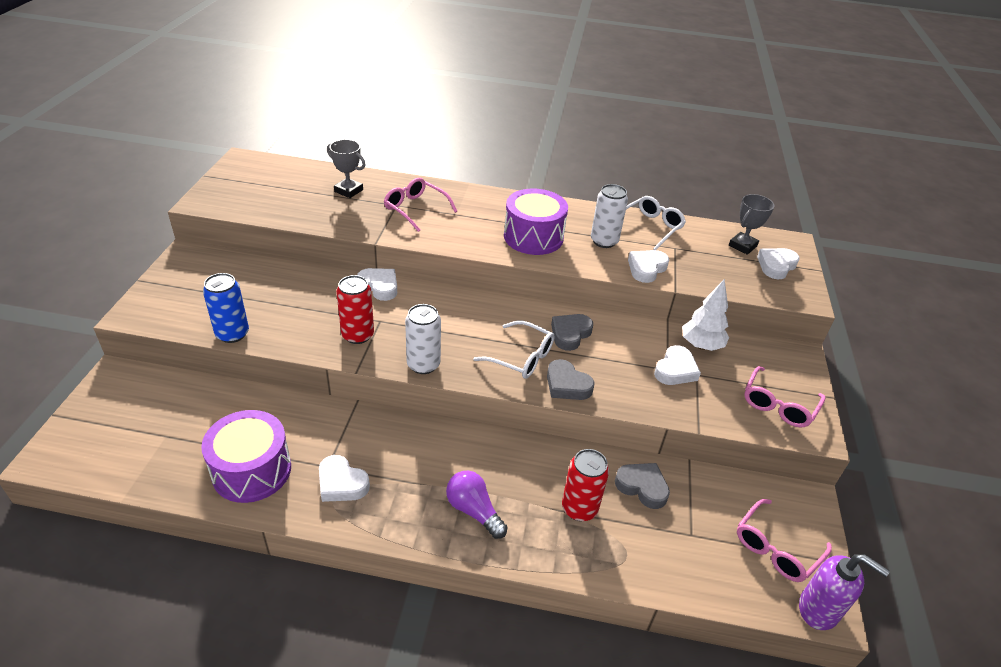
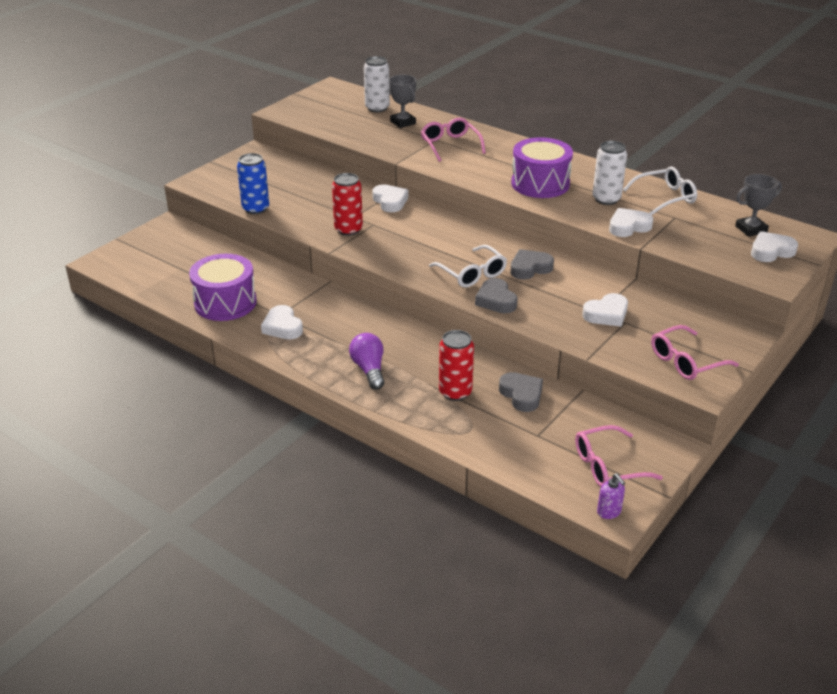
camera: 30 degrees right, 5 degrees down
(423, 364) = (386, 260): white can -> white can (377, 108)
(701, 345) = (650, 304): white tree -> none
(819, 610) = (609, 512): purple soap dispenser -> purple soap dispenser, size x0.56

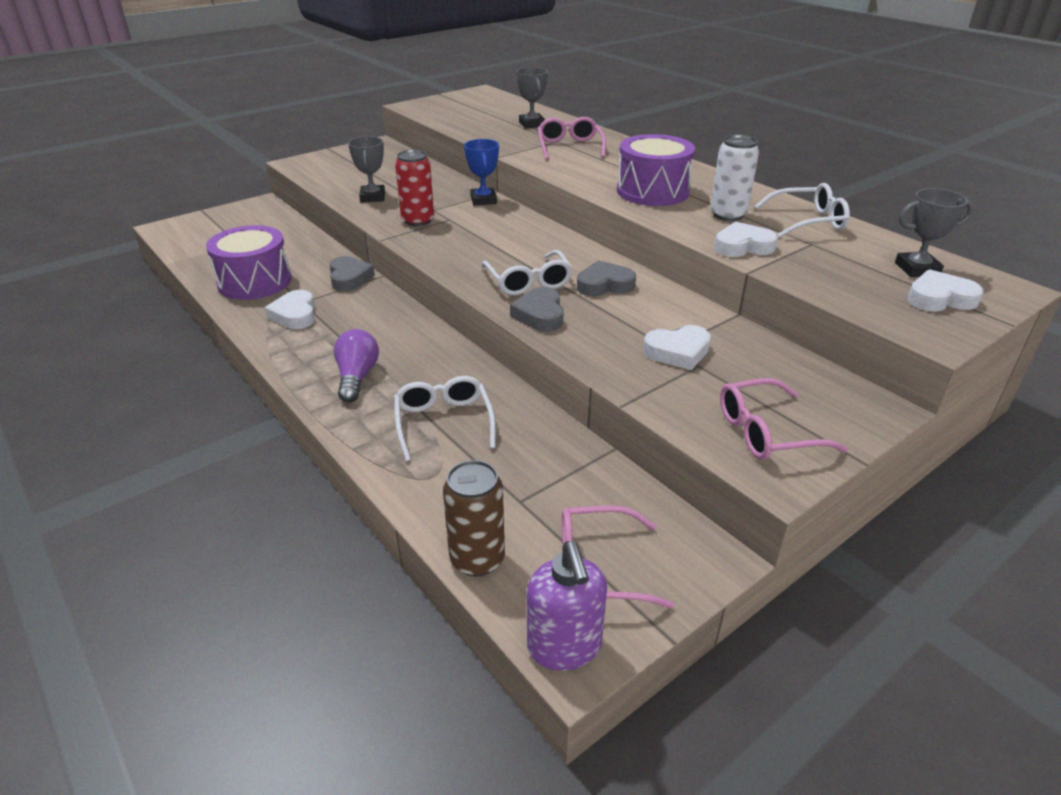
camera: 15 degrees right, 0 degrees up
(255, 209) = (336, 191): blue can -> none
(293, 211) = (372, 197): none -> grey trophy
(377, 108) = (513, 111): white can -> none
(390, 201) = (483, 200): white heart -> blue trophy
(455, 392) = (443, 422): red can -> white glasses
(521, 395) = (528, 441): grey heart -> grey heart (349, 278)
(530, 475) = (477, 559): none -> brown can
(609, 512) = (564, 647): purple soap dispenser -> purple soap dispenser, size x1.80

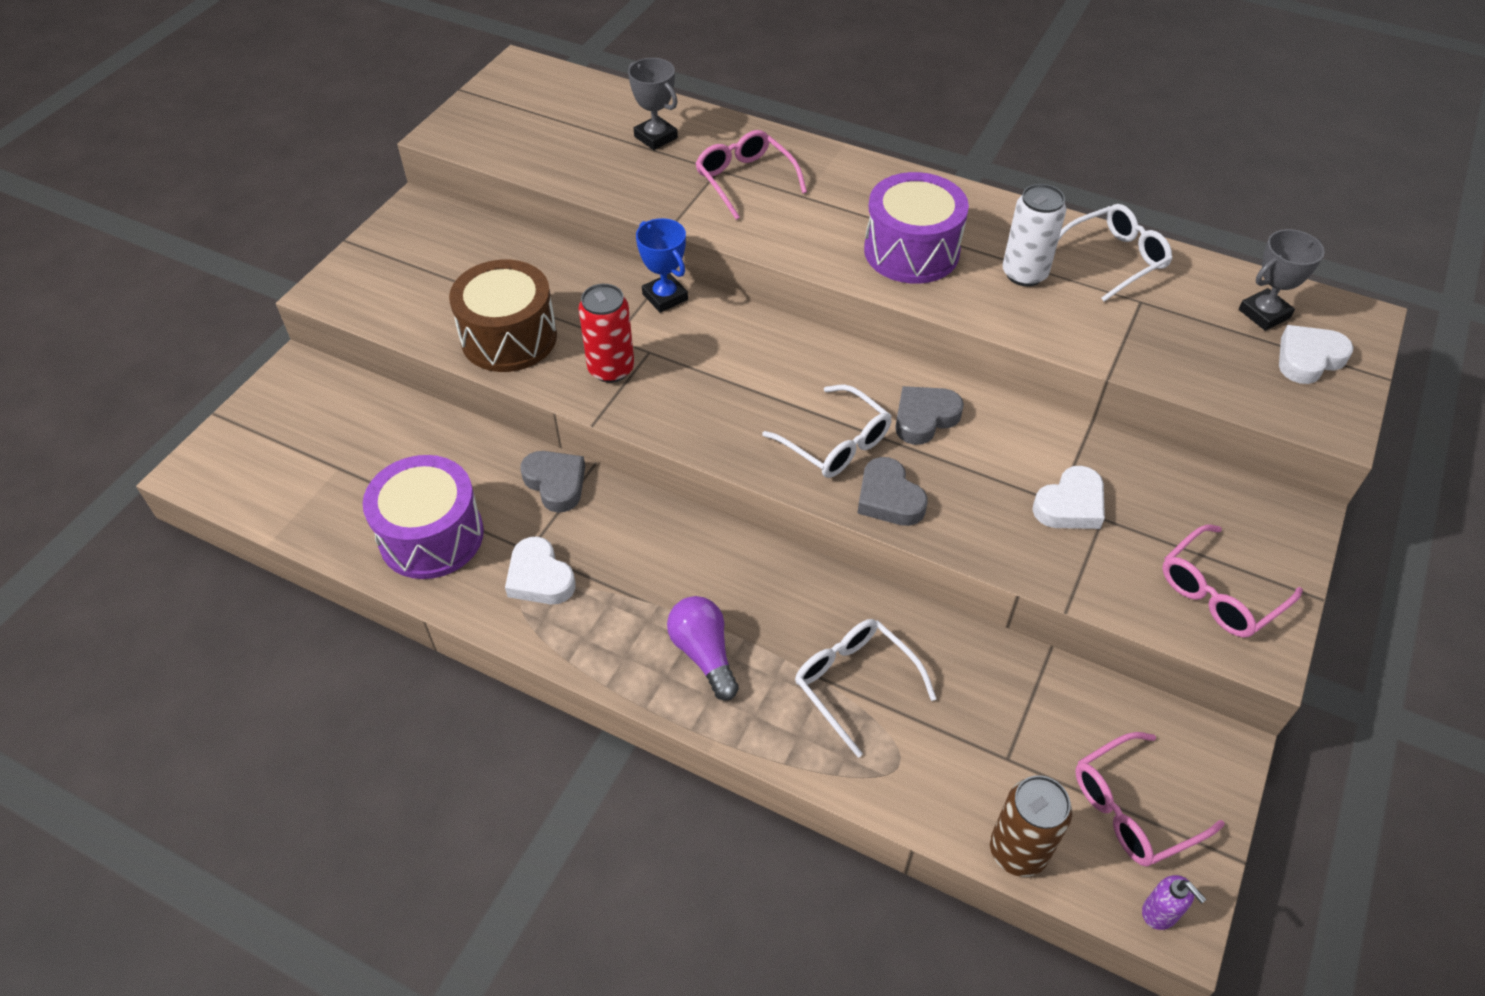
camera: 25 degrees left, 15 degrees up
(372, 197) = (509, 337): grey trophy -> brown drum
(564, 647) = (1160, 912): purple soap dispenser -> purple soap dispenser, size x0.56
(743, 246) = (1075, 331): white heart -> none

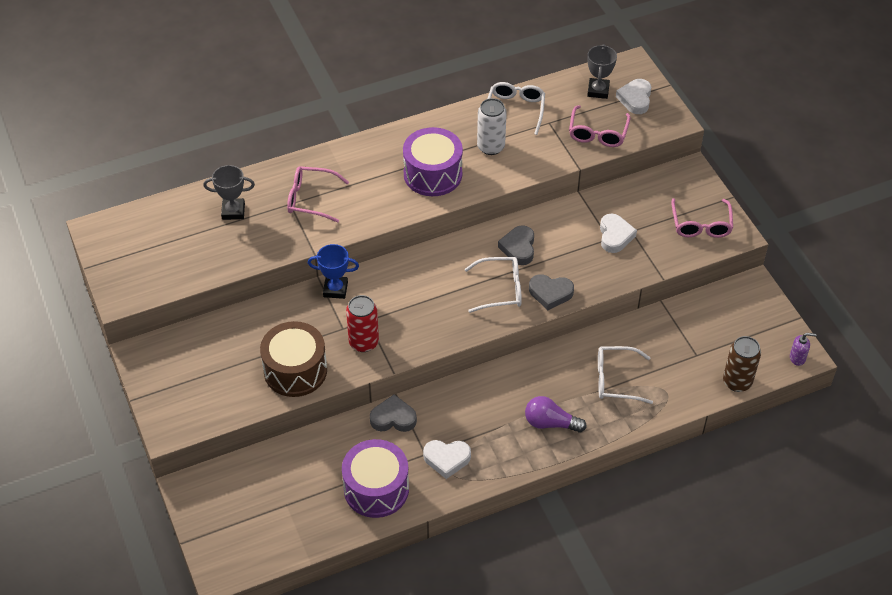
camera: 50 degrees left, 0 degrees up
(1132, 809) = (752, 333): pink glasses -> pink glasses (598, 133)

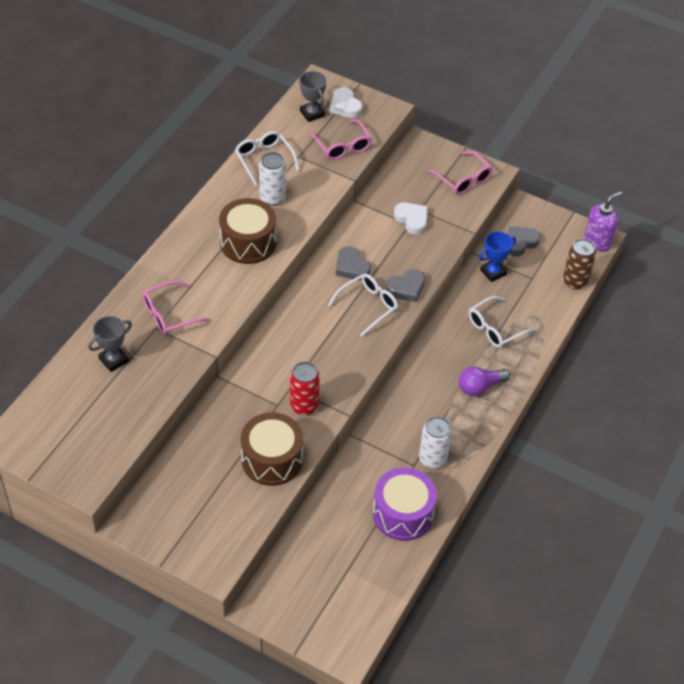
camera: 40 degrees left, 0 degrees up
(335, 289) = (242, 378): blue trophy -> blue trophy (493, 272)
(393, 418) = (365, 453): grey heart -> grey heart (520, 243)
(433, 174) = (248, 242): purple drum -> brown drum
(447, 459) = (432, 459): white heart -> white can
(797, 358) = (597, 242): purple soap dispenser -> purple soap dispenser, size x1.80

